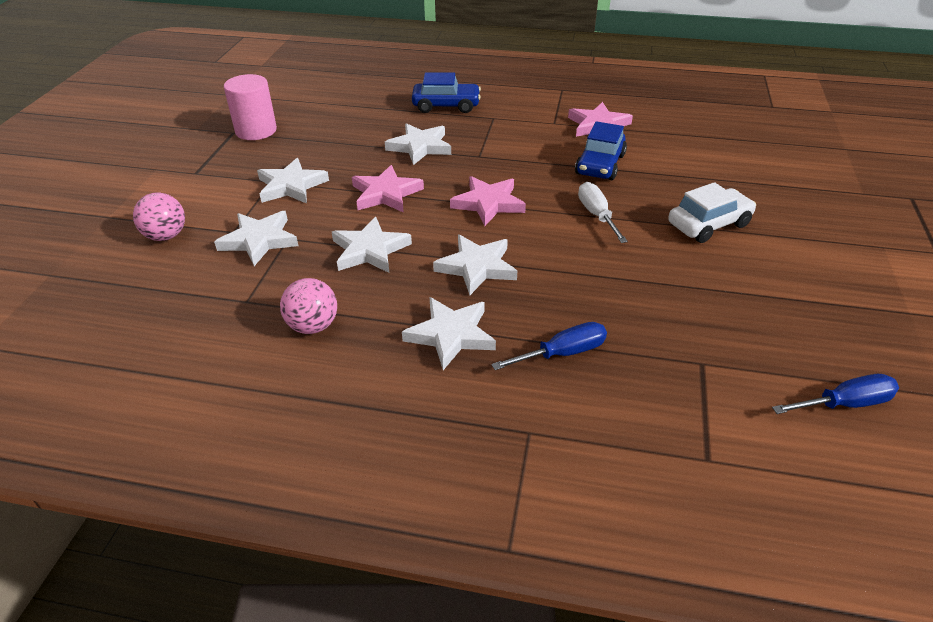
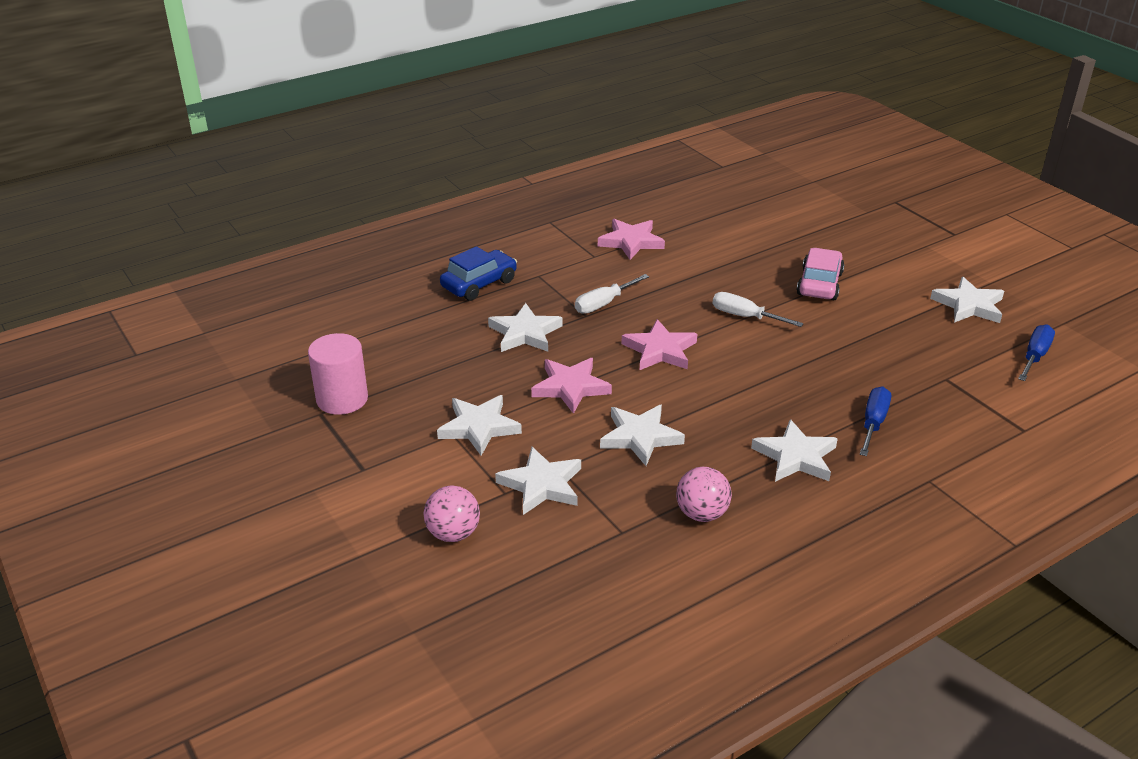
camera: 45 degrees left, 5 degrees down
(477, 267) = (733, 402): white star -> white star (968, 305)
(504, 155) = (604, 304): none -> white screwdriver
(600, 165) = (685, 275): blue car -> none
(709, 224) = (819, 284): white car -> pink car

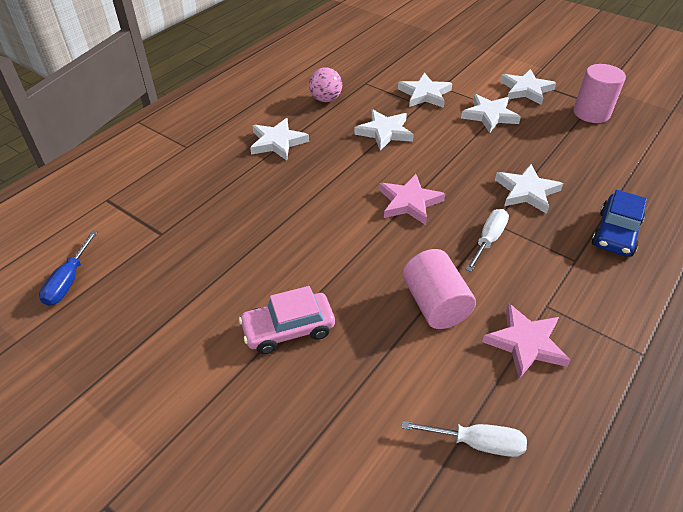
camera: 160 degrees right, 10 degrees up
(453, 533) = (451, 65): pink ball -> none
(570, 387) = (454, 155): pink star -> none
(686, 274) = (435, 304): none -> pink cylinder
(745, 317) = (352, 259): white screwdriver -> white screwdriver (476, 443)
(819, 284) = (288, 329): pink car -> pink car turned 75 degrees clockwise
(873, 423) = (224, 178): blue screwdriver -> none
(968, 305) = (119, 340): white star -> white star (526, 90)

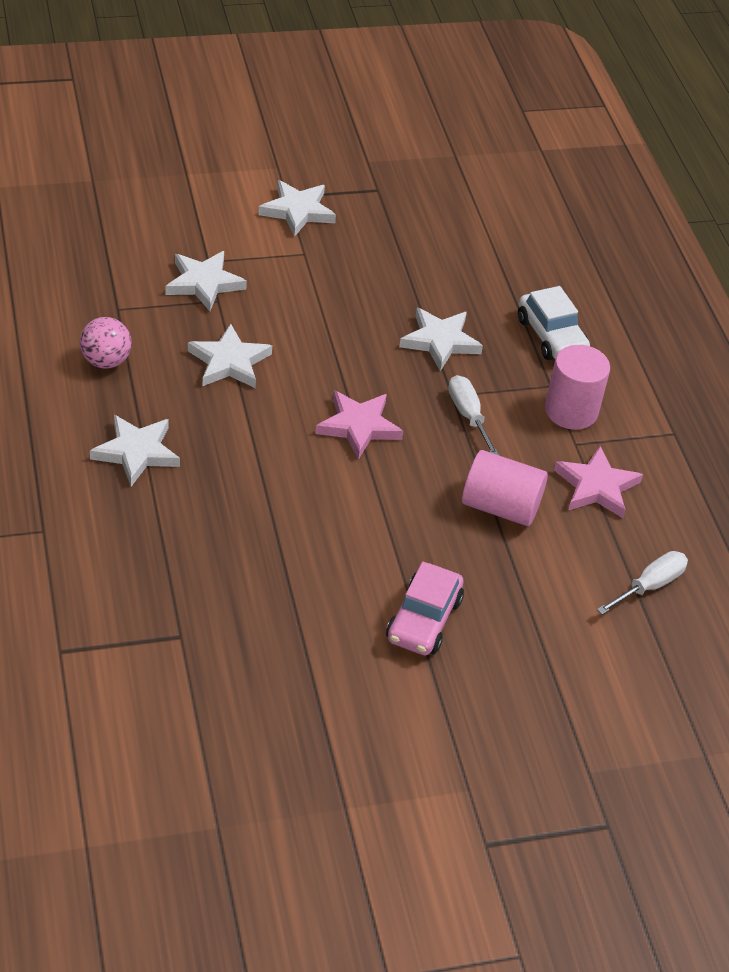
camera: 55 degrees left, 0 degrees up
(69, 281) = (170, 747): blue screwdriver -> none
(489, 115) = (304, 270): white star -> none
(591, 113) = (391, 205): pink cylinder -> pink cylinder (571, 411)
(615, 233) = (551, 336): blue car -> white car

